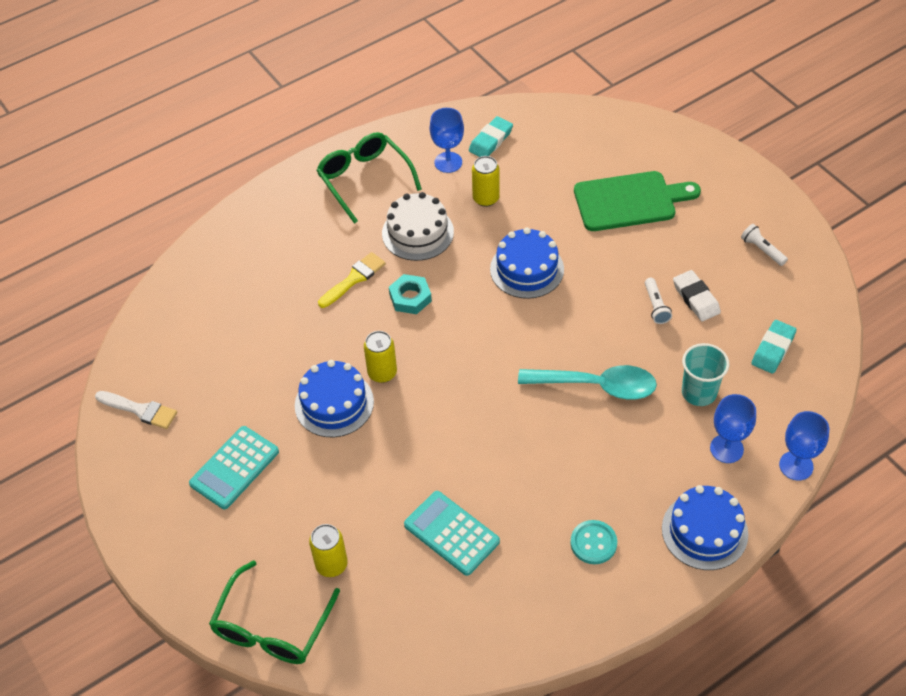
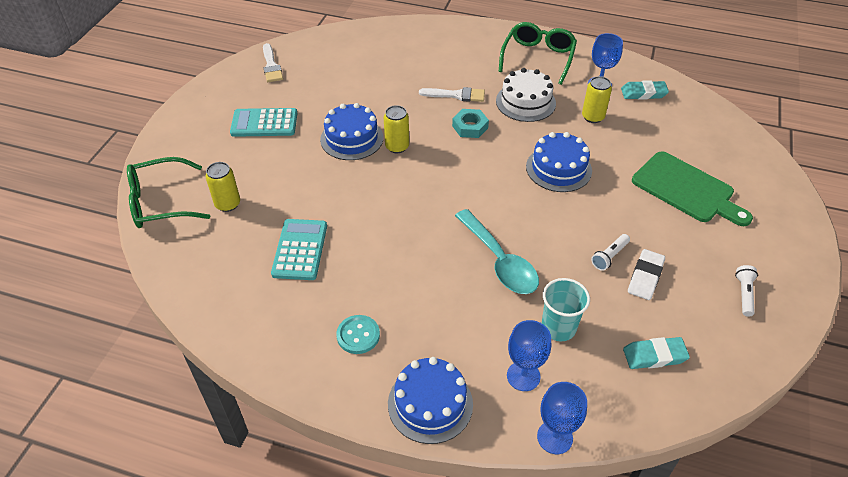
camera: 50 degrees right, 5 degrees down
(354, 279) = (456, 95): yellow brush -> white brush

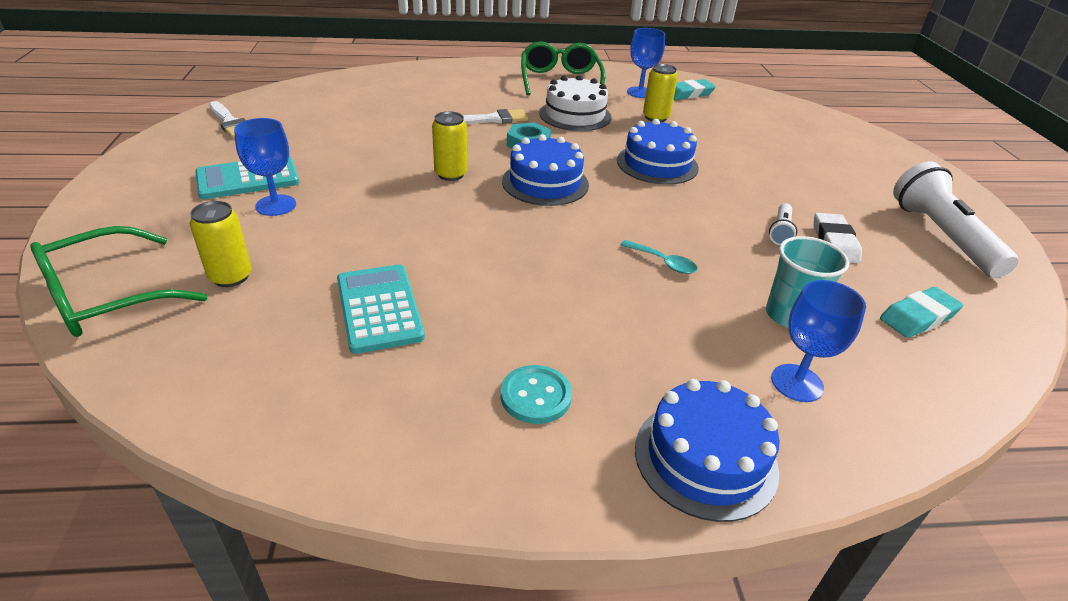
camera: 25 degrees left, 10 degrees down
(351, 138) = (384, 175): blue cake -> blue cake (545, 183)
(500, 261) = (663, 262): turquoise spoon -> turquoise spoon, size x0.47
(555, 437) = (900, 447): blue goblet -> blue goblet (276, 205)
(686, 189) = (800, 160): green cutting board -> none
(744, 294) = (942, 236): white flashlight -> white flashlight, size x2.16

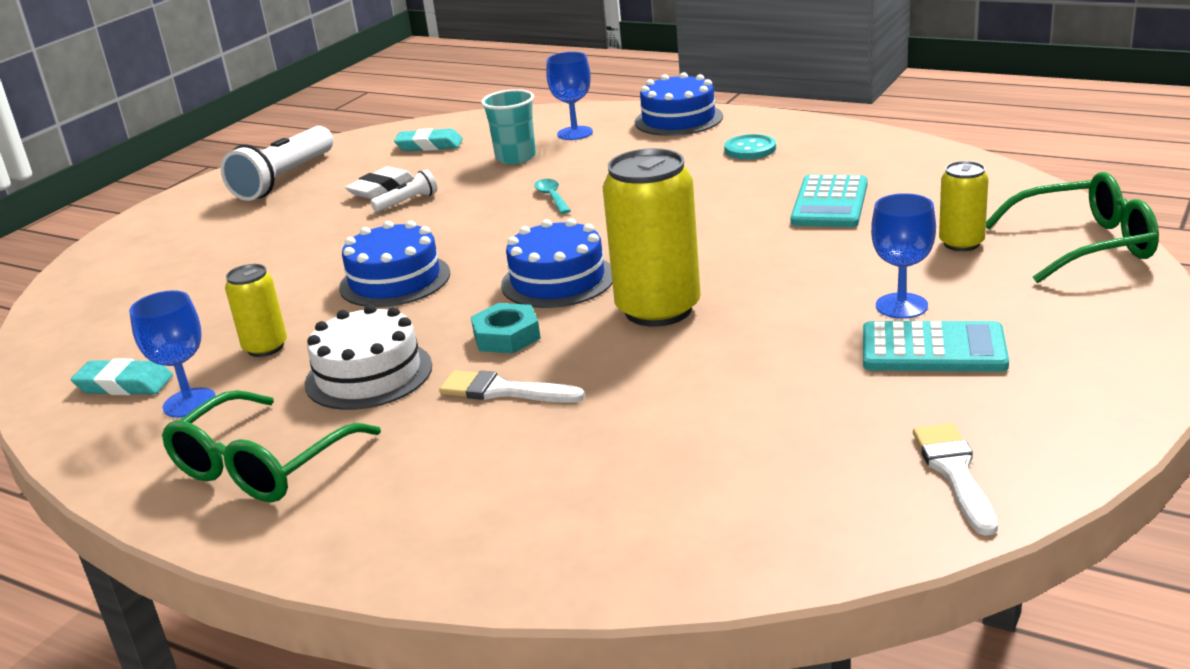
camera: 140 degrees left, 10 degrees down
(450, 174) = (658, 310): yellow can -> yellow can, size x1.86

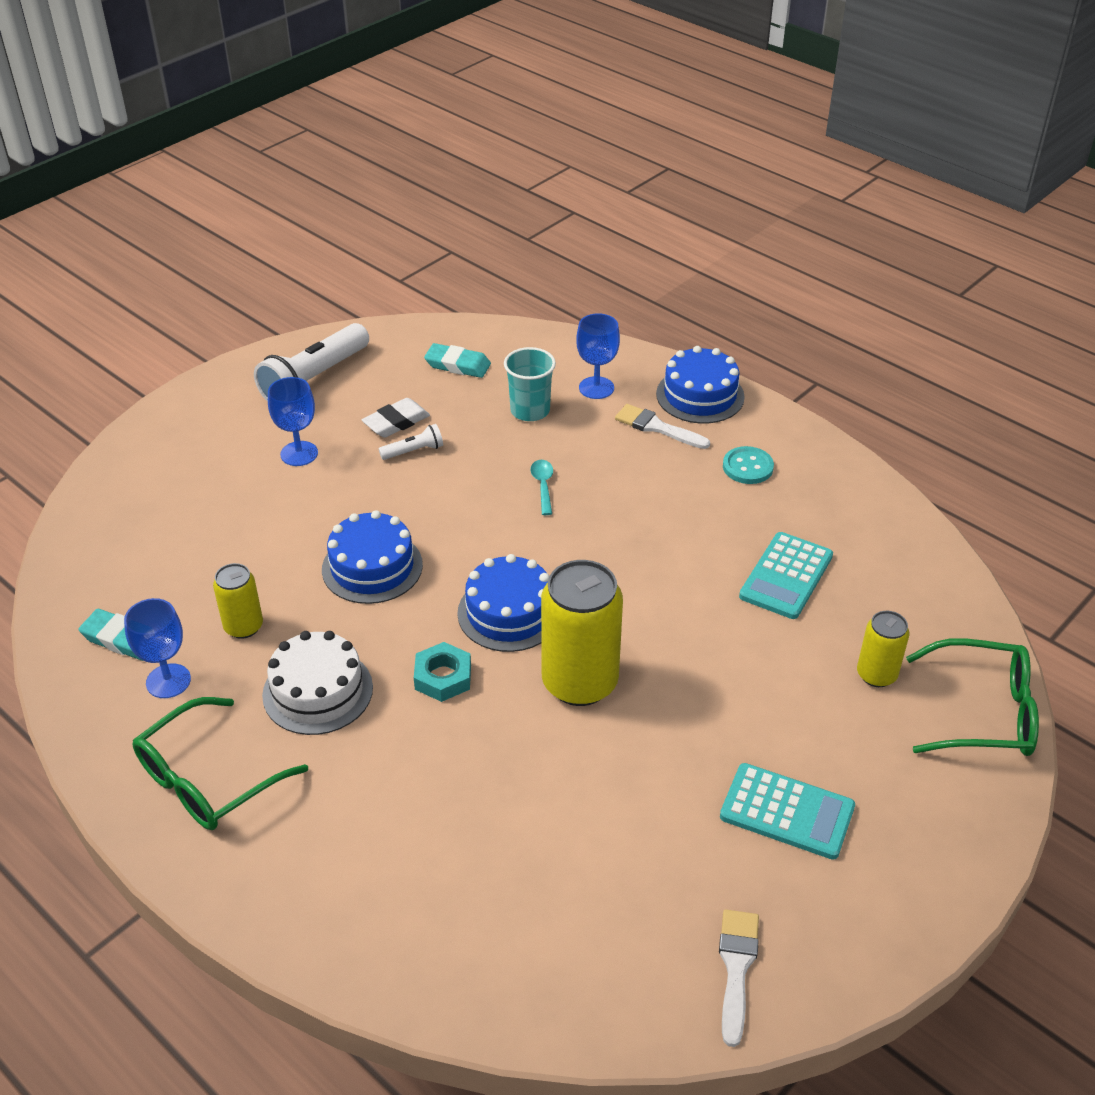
camera: 10 degrees right, 15 degrees up
(503, 391) = (419, 748): white brush -> white brush (657, 427)
(901, 306) = (786, 745): blue goblet -> blue goblet (299, 454)

